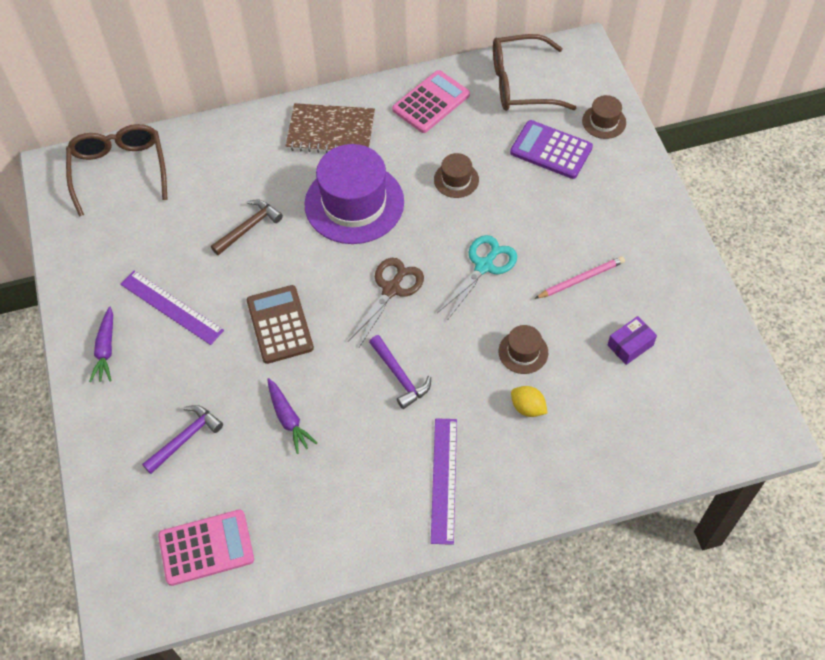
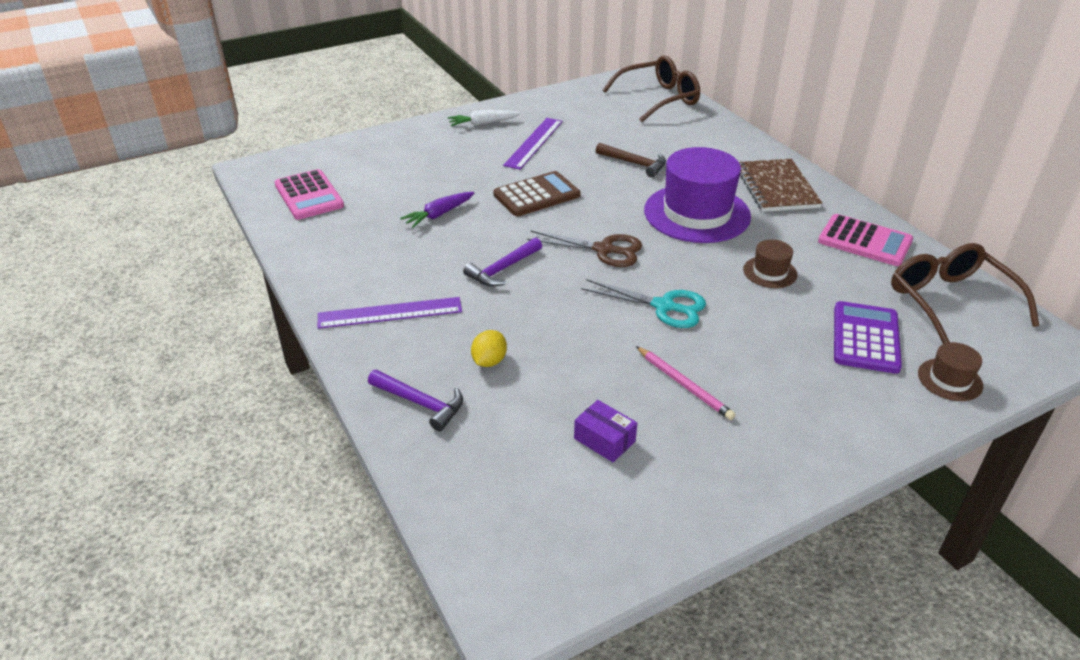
camera: 75 degrees right, 20 degrees down
(106, 350) = (482, 124): purple carrot -> white carrot
(185, 438) = (409, 170): purple hammer -> purple hammer (420, 403)
(523, 352) = (561, 349): brown hat -> none

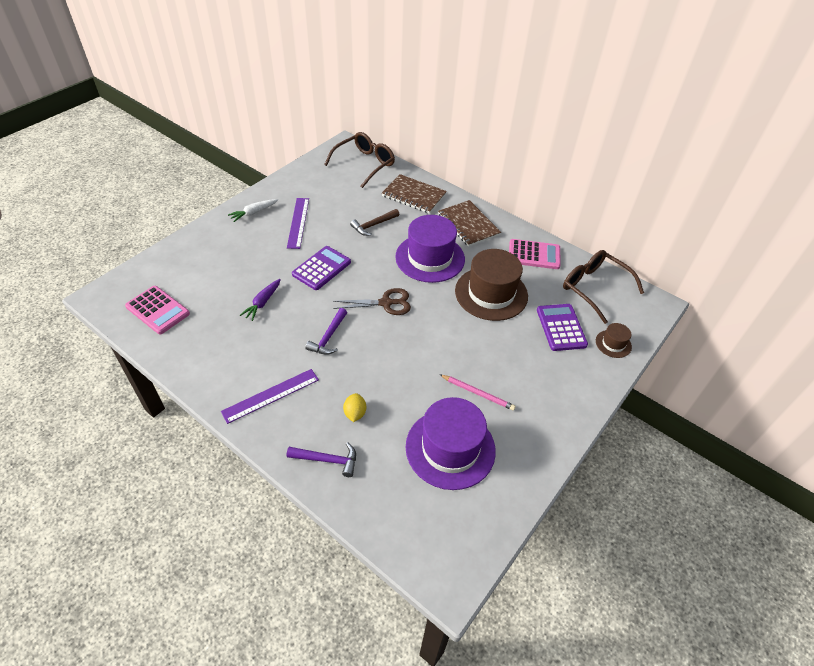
camera: 25 degrees left, 10 degrees up
(536, 195) = (321, 268): brown calculator -> purple calculator
(604, 440) = (450, 448): purple box -> purple hat
(634, 163) = (373, 225): brown hammer -> brown hammer turned 135 degrees clockwise
(664, 306) = (441, 338): turquoise scissors -> none
(711, 142) = (414, 195): none -> brown notebook
(770, 272) = (491, 293): brown hat -> brown hat, size x2.18

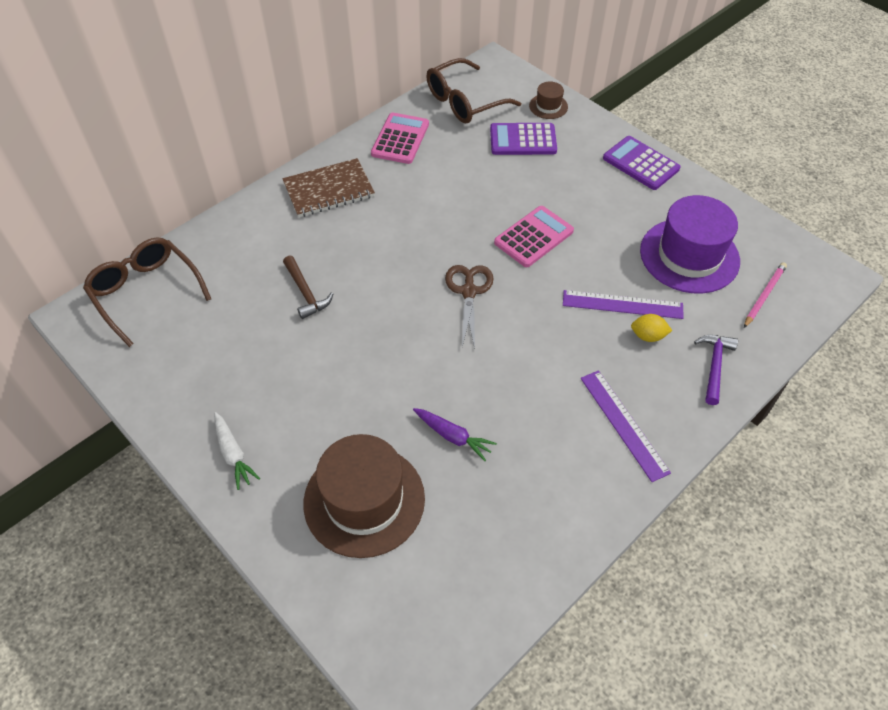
camera: 80 degrees left, 5 degrees up
(158, 310) = (454, 588): pink calculator -> pink calculator (533, 237)
(298, 222) = (275, 389): purple ruler -> purple ruler (622, 304)
(321, 268) = (390, 361): purple calculator -> purple calculator (640, 164)
(328, 337) = (526, 357): purple hammer -> none
(414, 195) = (247, 239): brown notebook -> none
(430, 258) = (388, 237): purple hat -> none
(478, 393) = (616, 223): pink pencil -> pink pencil (764, 295)
(491, 293) = (462, 188): brown hat -> brown hat (364, 500)

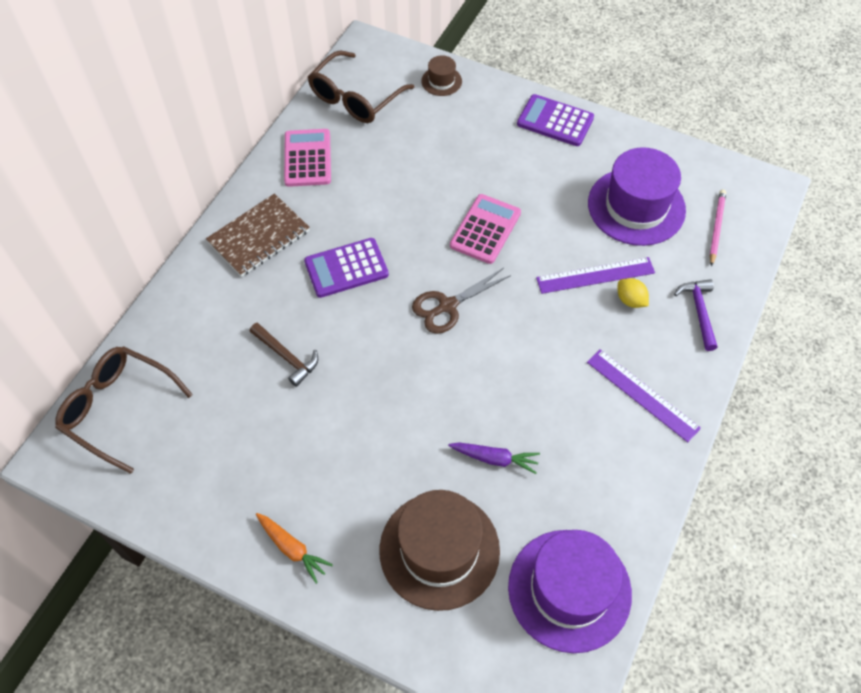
camera: 20 degrees left, 5 degrees up
(233, 454) = (292, 549): white carrot -> orange carrot
(469, 291) = (447, 306): brown scissors -> brown scissors turned 105 degrees counterclockwise
(472, 580) = (569, 590): none -> purple hat
(523, 140) = (432, 126): purple calculator -> purple calculator (346, 268)
(648, 336) = (630, 300): yellow lemon -> yellow lemon turned 60 degrees clockwise

